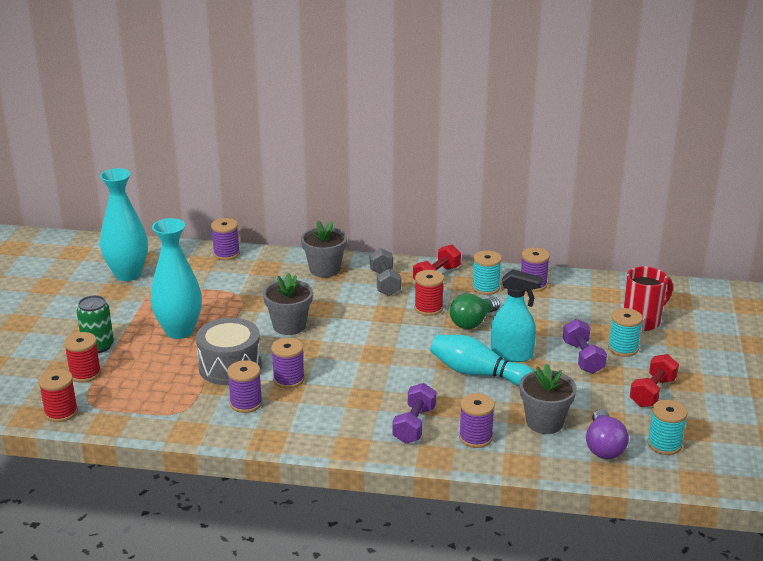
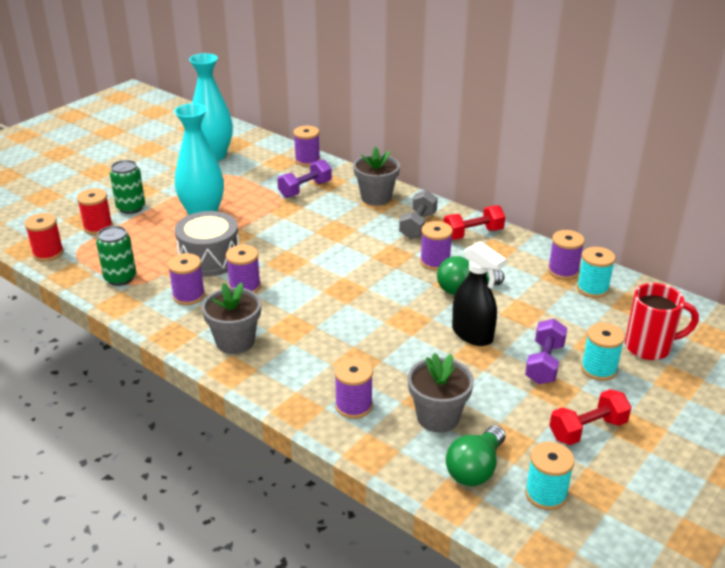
camera: 30 degrees right, 5 degrees up
(163, 410) = (120, 278): none -> green can
(289, 326) = (294, 239): grey flower pot -> grey flower pot (235, 341)
(414, 425) = (309, 371): purple dumbbell -> purple dumbbell (305, 189)
(428, 308) = (435, 262): red spool -> purple spool
(478, 373) = (420, 342): turquoise bowling pin -> none
(485, 288) = (510, 259): turquoise spool -> turquoise spool (592, 289)
(512, 354) = (472, 334): turquoise spray bottle -> black spray bottle
(603, 447) = (475, 468): purple light bulb -> green light bulb

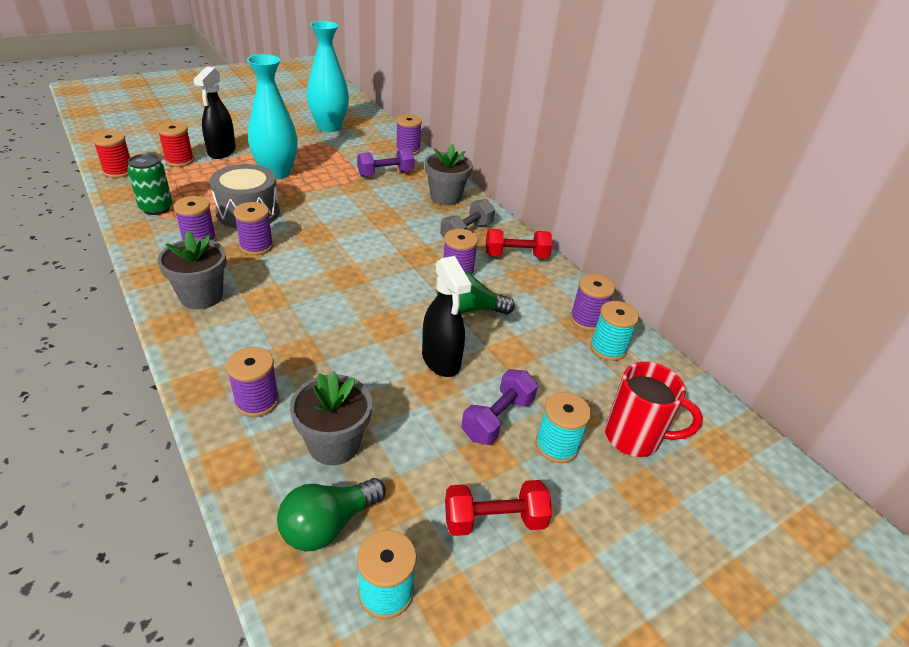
camera: 15 degrees right, 5 degrees up
(131, 208) = (221, 152): green can -> black spray bottle

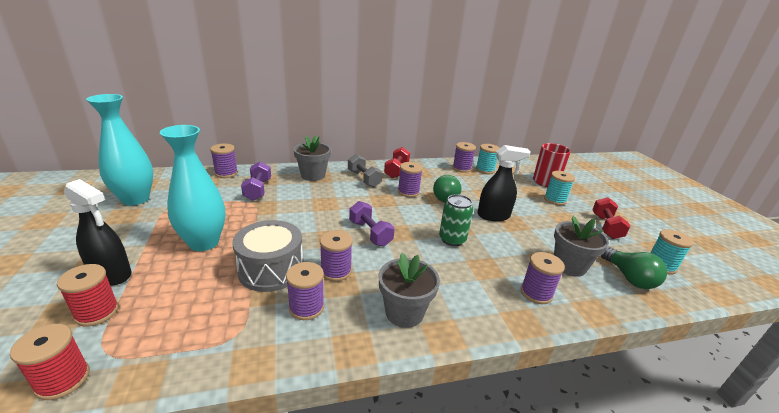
camera: 70 degrees left, 10 degrees down
(156, 208) = (211, 339): green can -> green can (452, 239)
(497, 418) = (539, 210): purple dumbbell -> purple dumbbell (370, 233)

